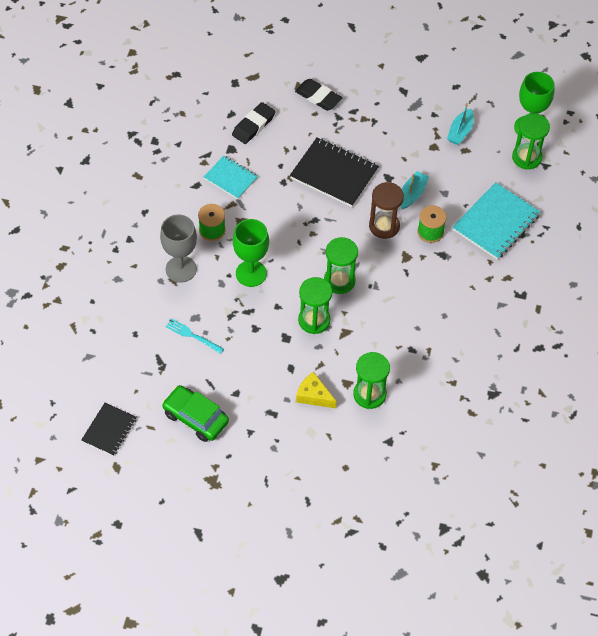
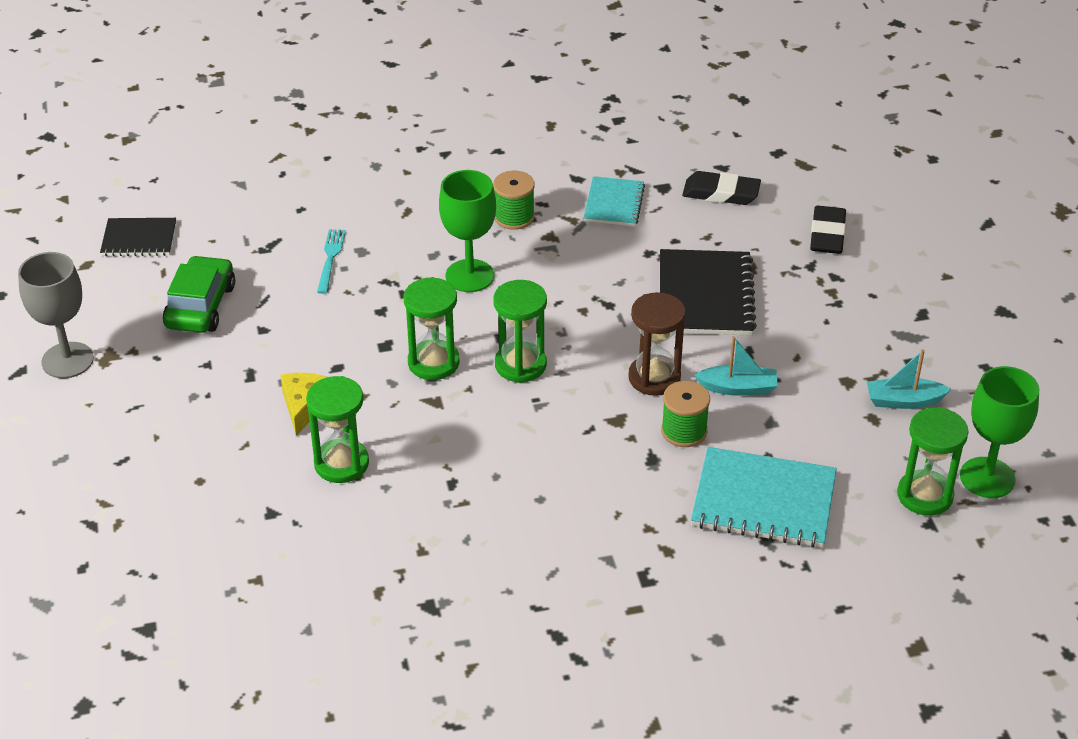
camera: 65 degrees right, 15 degrees down
(181, 269) = (430, 212): grey goblet -> grey goblet (67, 360)

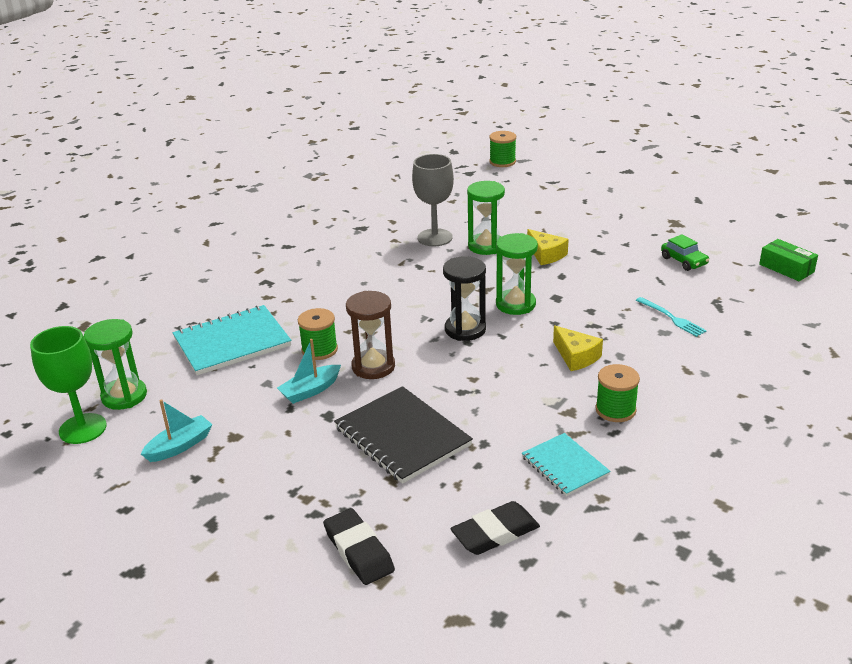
camera: 140 degrees right, 10 degrees down
(67, 360) = (689, 213): grey goblet -> grey goblet (435, 237)
(70, 621) = (502, 162): none -> green spool
(139, 239) = (786, 268): black notebook -> green box
(201, 306) = (683, 261): green car -> green car, size x0.65
(469, 276) = (576, 356): green goblet -> yellow cheese
(520, 365) = (465, 329): green hourglass -> black hourglass

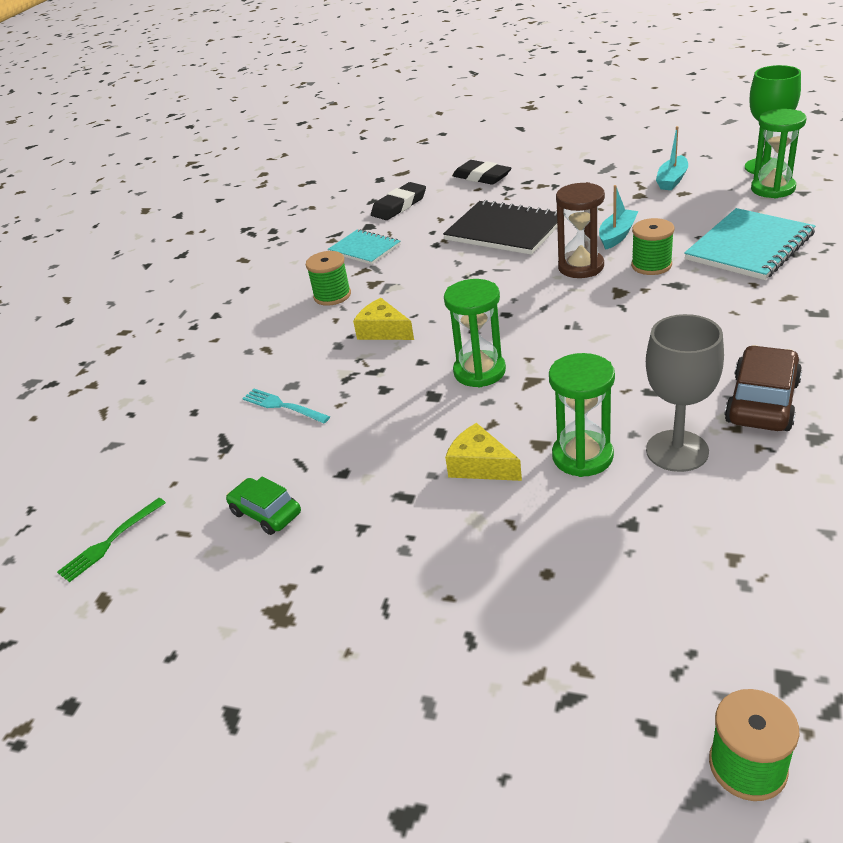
camera: 165 degrees right, 5 degrees up
(366, 247) = (762, 402): none -> brown car
(465, 329) = (518, 326): black hourglass -> none
(786, 268) = (110, 542): green box -> green fork

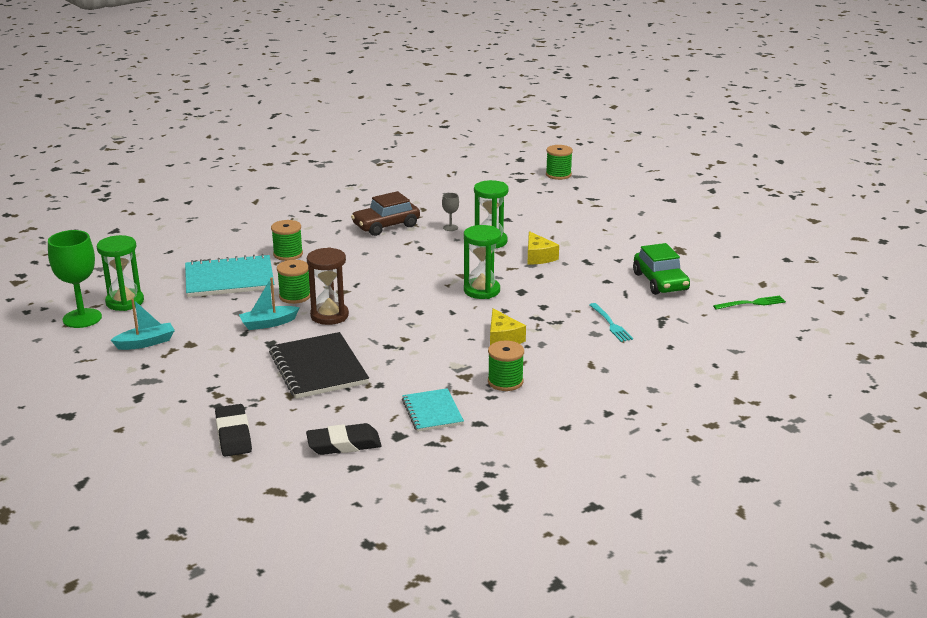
camera: 150 degrees left, 10 degrees down
(266, 513) = (660, 282): green car -> green car, size x1.54
(677, 451) = (450, 228): grey goblet -> grey goblet, size x0.46
(767, 298) = (288, 254): none -> green spool

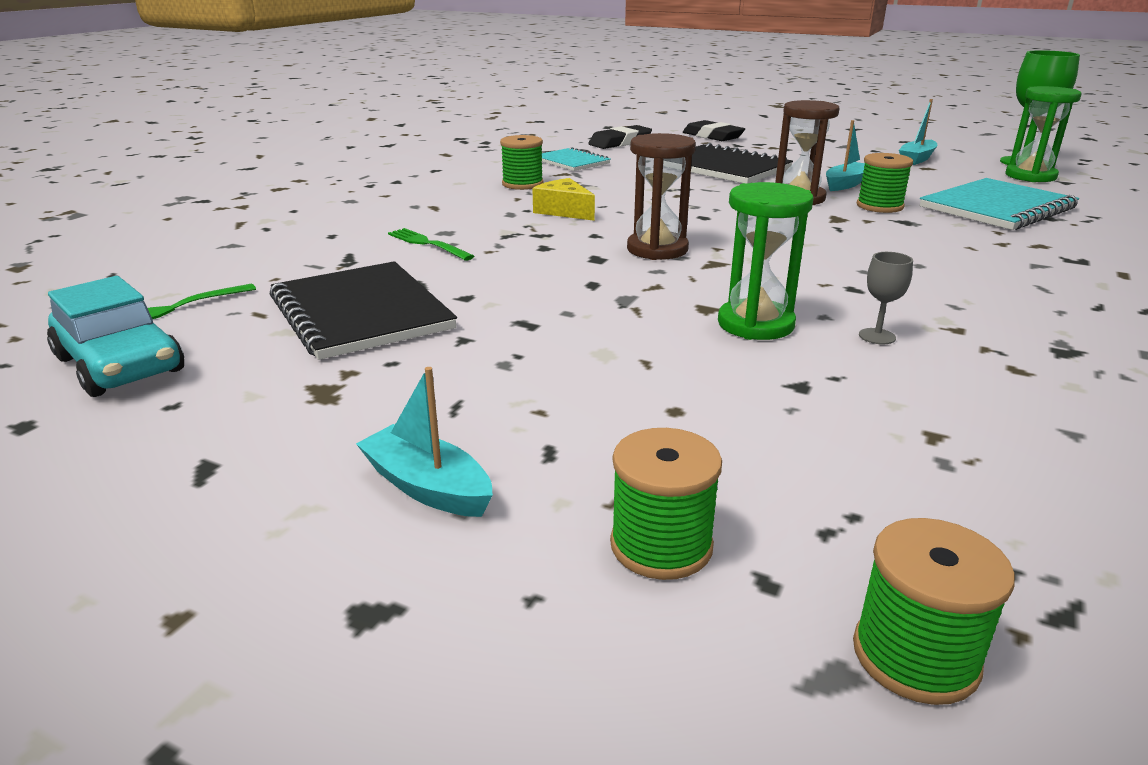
camera: 155 degrees right, 0 degrees up
(288, 254) = (1014, 243): green spool -> green spool (661, 545)
(386, 225) = (995, 314): brown car -> none
(481, 290) = (657, 249): green hourglass -> brown hourglass
(538, 257) = (628, 314): yellow cheese -> none
(611, 324) = (427, 244): turquoise fork -> green fork
(650, 218) = (427, 487): none -> turquoise boat
(660, 282) = (360, 313): green car -> black notebook
(764, 276) = (120, 365): none -> turquoise car

